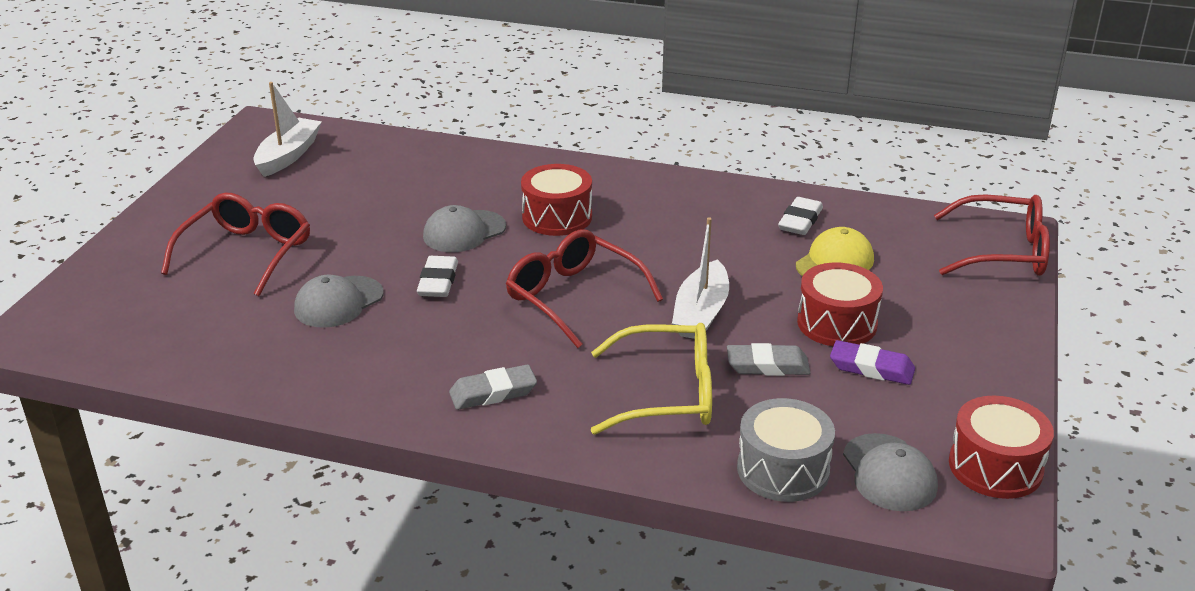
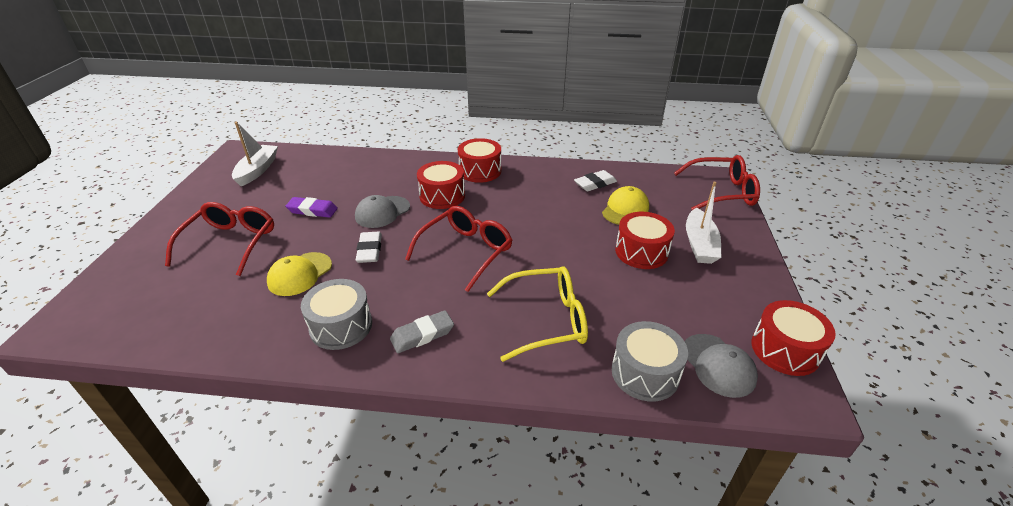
camera: 10 degrees left, 5 degrees up
(338, 302) = (300, 274): grey cap -> yellow cap
(387, 370) = (341, 326): none -> grey drum
(574, 297) = (465, 252): red glasses -> red glasses turned 90 degrees clockwise
(623, 186) = (480, 171): none -> red drum
(701, 313) = (552, 254): white boat -> white boat (699, 244)
(767, 366) = (607, 289): grey eraser -> none
(800, 221) = (595, 184): white eraser -> white eraser turned 45 degrees clockwise
(871, 368) = (675, 282): purple eraser -> purple eraser (312, 210)

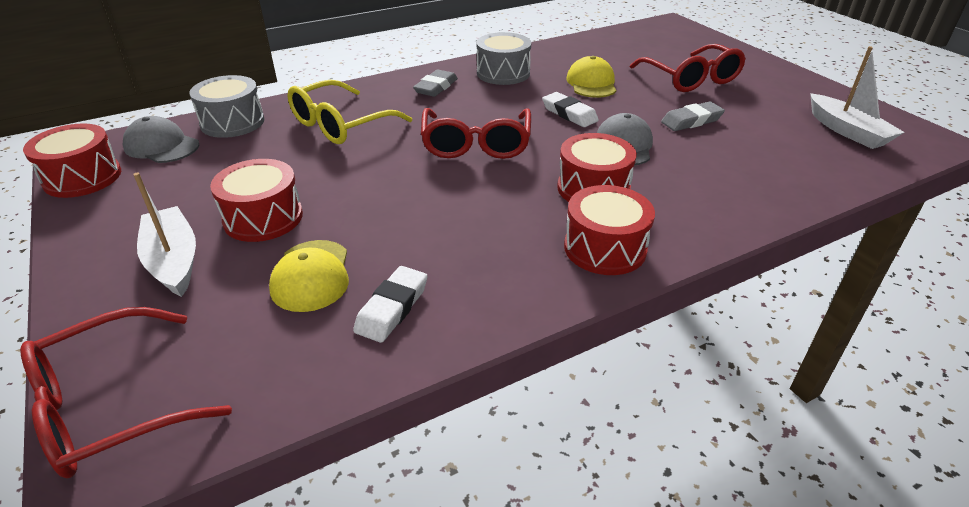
camera: 145 degrees right, 0 degrees up
(312, 210) = (691, 121): purple eraser -> grey eraser

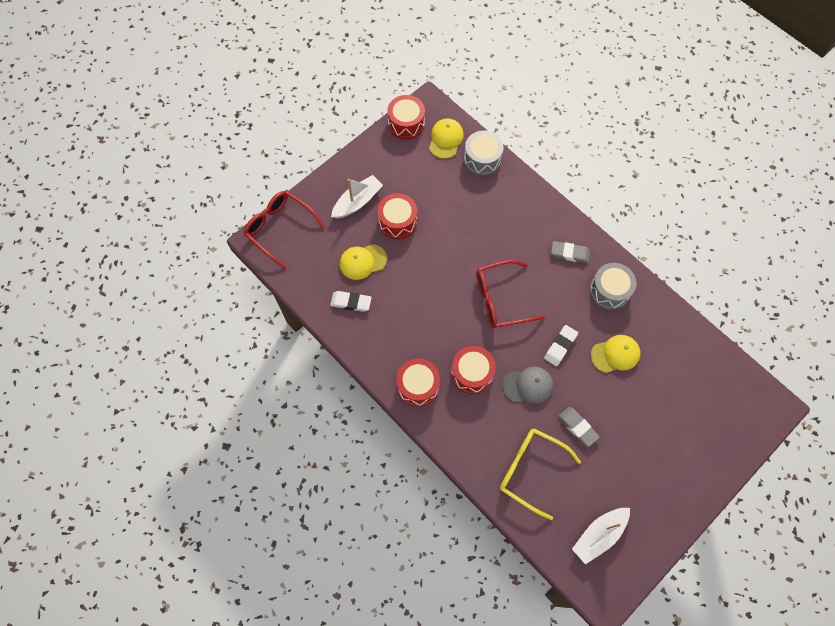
camera: 75 degrees right, 30 degrees up
(161, 146) = (445, 139): grey cap -> yellow cap
(341, 124) = (499, 217): yellow glasses -> yellow glasses (531, 471)
(690, 78) = (651, 425): red glasses -> none

